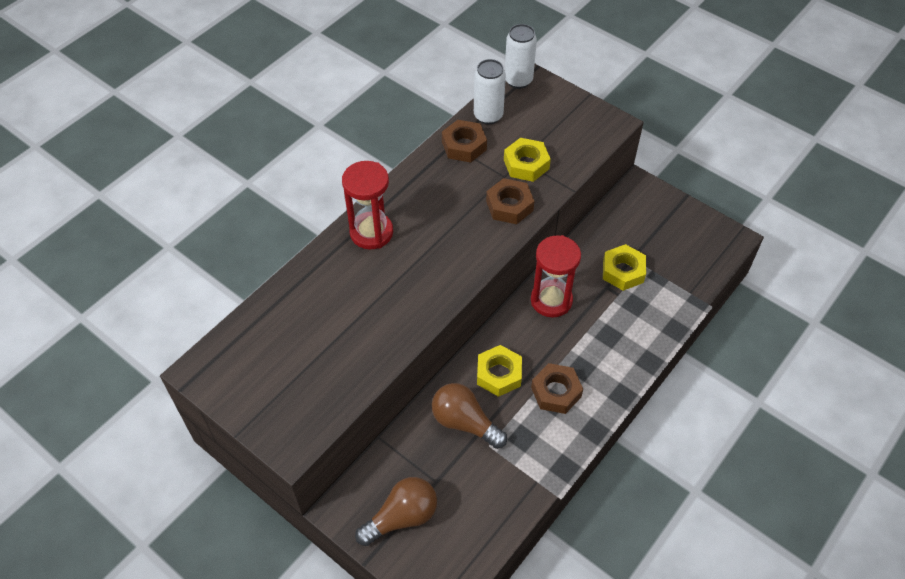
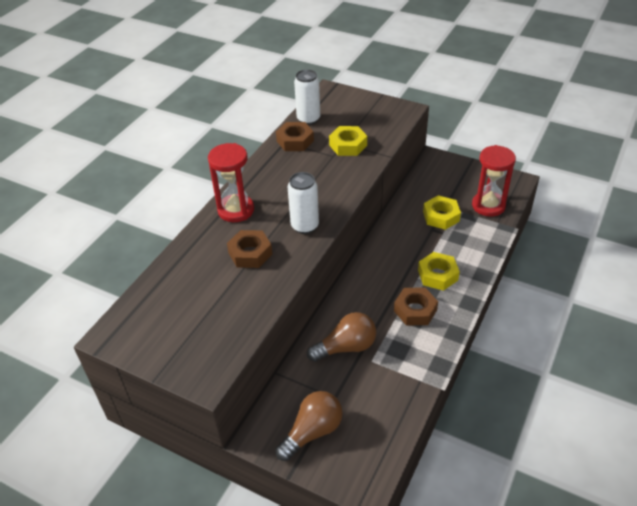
camera: 10 degrees left, 10 degrees down
(464, 422) = (346, 347): brown light bulb -> brown light bulb turned 135 degrees clockwise
(499, 374) = (364, 306): yellow nut -> yellow nut (437, 275)
(509, 206) = (343, 174): brown nut -> brown nut (250, 253)
(518, 80) = (325, 94): white can -> white can (305, 226)
(551, 300) = (391, 246): red hourglass -> red hourglass (488, 206)

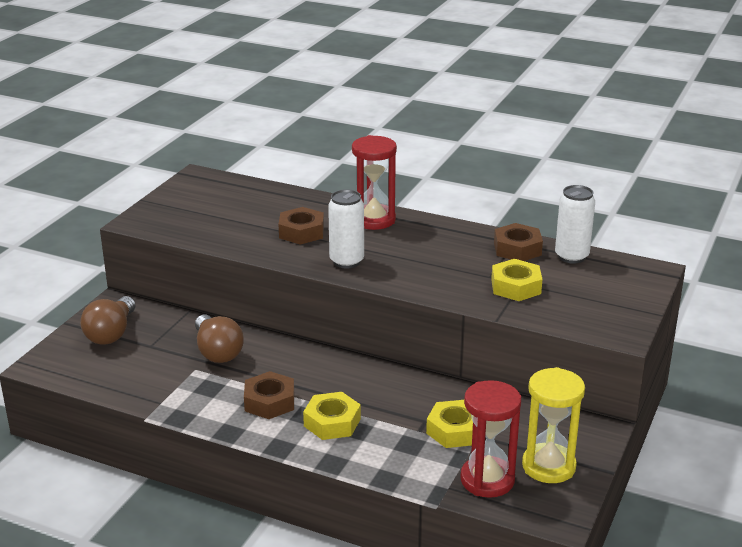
camera: 85 degrees right, 15 degrees down
(312, 432) = (111, 333): brown light bulb -> brown light bulb turned 60 degrees clockwise
(471, 181) = (548, 466): none -> yellow hourglass

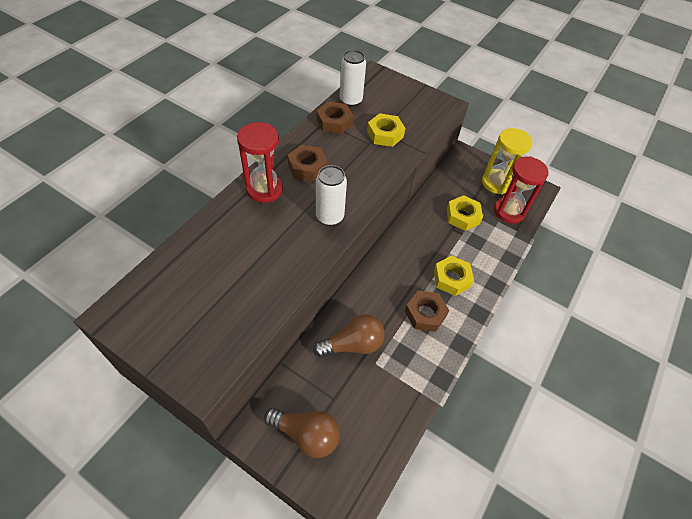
camera: 85 degrees left, 25 degrees up
(301, 232) = (270, 240): brown nut -> brown nut (307, 167)

